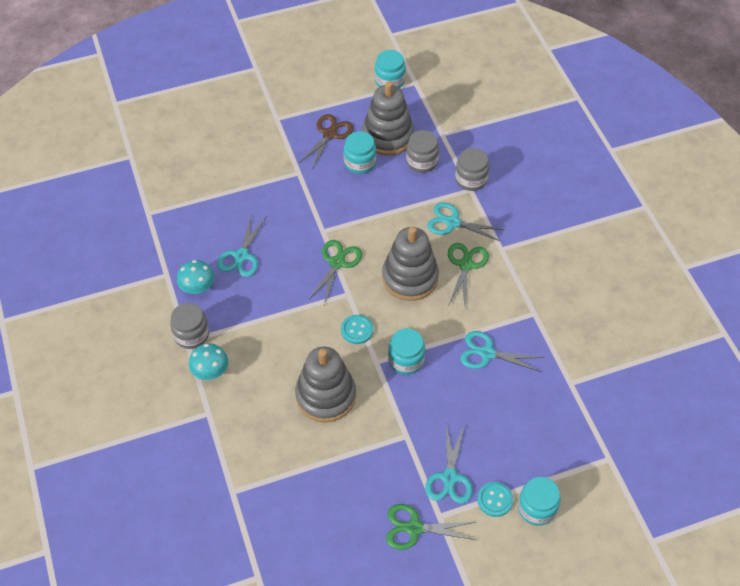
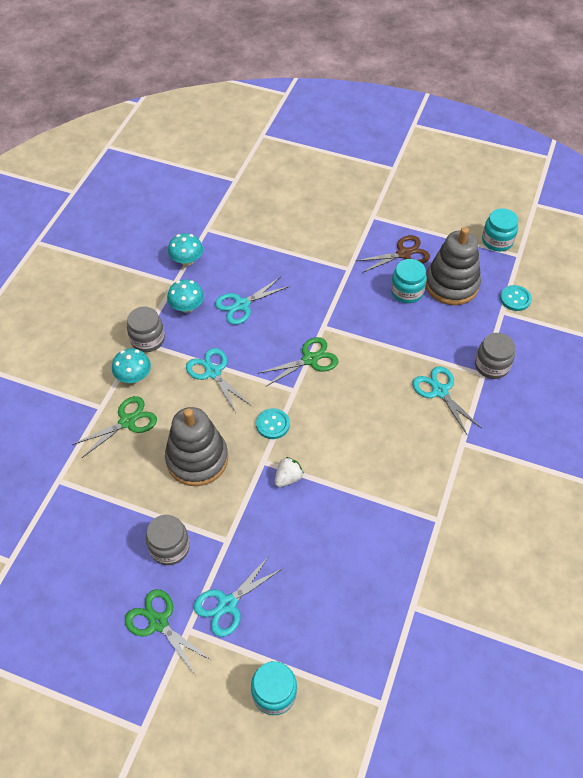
camera: 40 degrees right, 0 degrees up
(158, 250) = (187, 260): none -> turquoise mushroom
(406, 360) = (288, 478): turquoise jar -> white strawberry
(410, 278) = (357, 412): grey stacking toy -> none
(422, 161) = (461, 323): grey jar -> grey jar (169, 547)
(466, 265) = (416, 435): green scissors -> green scissors (127, 421)
(487, 353) = (362, 523): turquoise scissors -> turquoise scissors (213, 372)
(495, 500) = (246, 655): turquoise button -> turquoise button (515, 299)

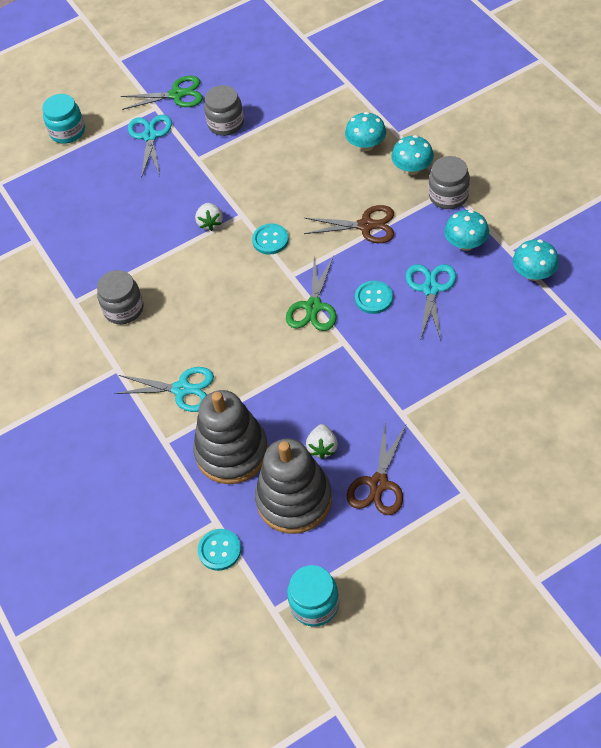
camera: 135 degrees right, 0 degrees up
(127, 421) = (366, 145): green scissors -> turquoise mushroom
(197, 459) = (285, 173): grey stacking toy -> grey stacking toy (232, 452)
(213, 372) = (366, 225): turquoise scissors -> brown scissors
(274, 330) = (373, 298): none -> turquoise button
(407, 292) = (322, 447): turquoise jar -> white strawberry
(491, 366) = (165, 457): grey jar -> grey jar (124, 309)

